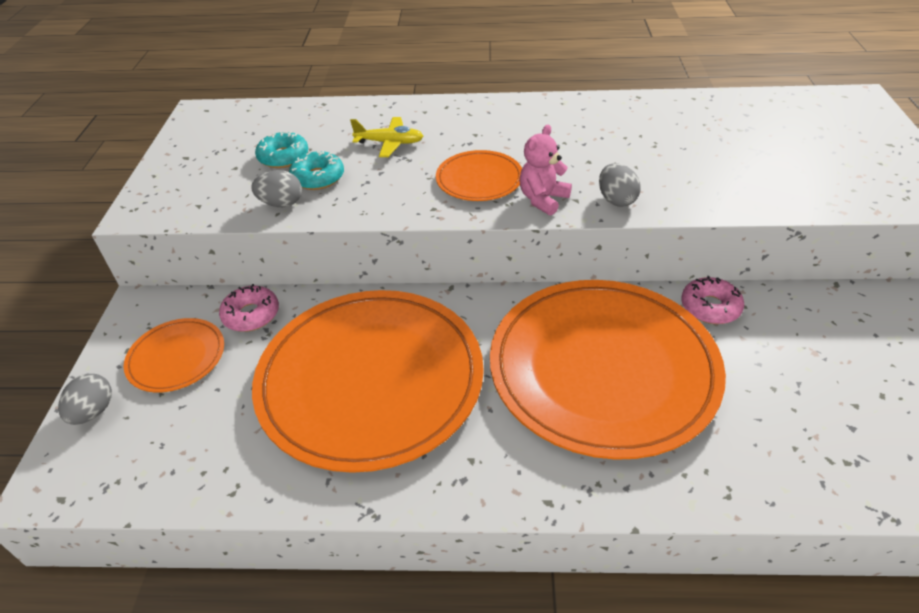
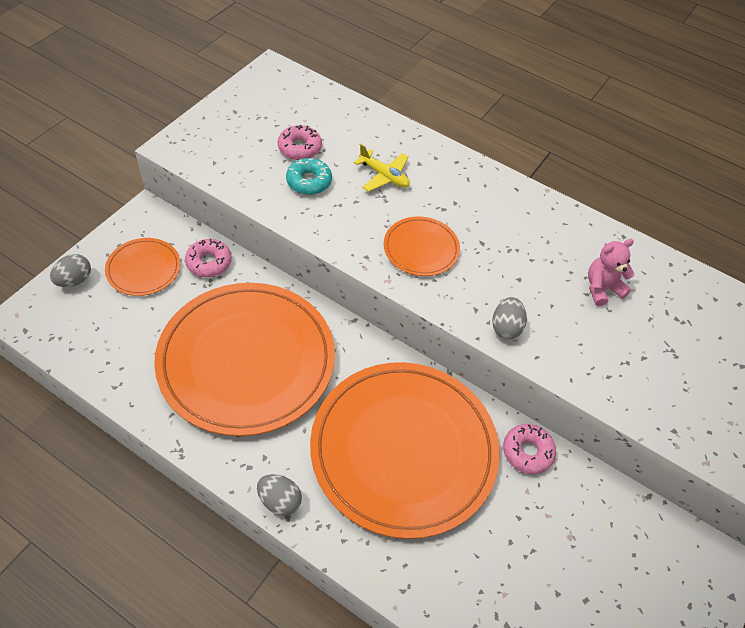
camera: 25 degrees right, 10 degrees up
(281, 204) = (268, 192): grey egg -> grey egg (280, 501)
(283, 157) = (300, 148): turquoise donut -> pink donut
(543, 199) = (451, 294): pink teddy bear -> pink teddy bear (602, 288)

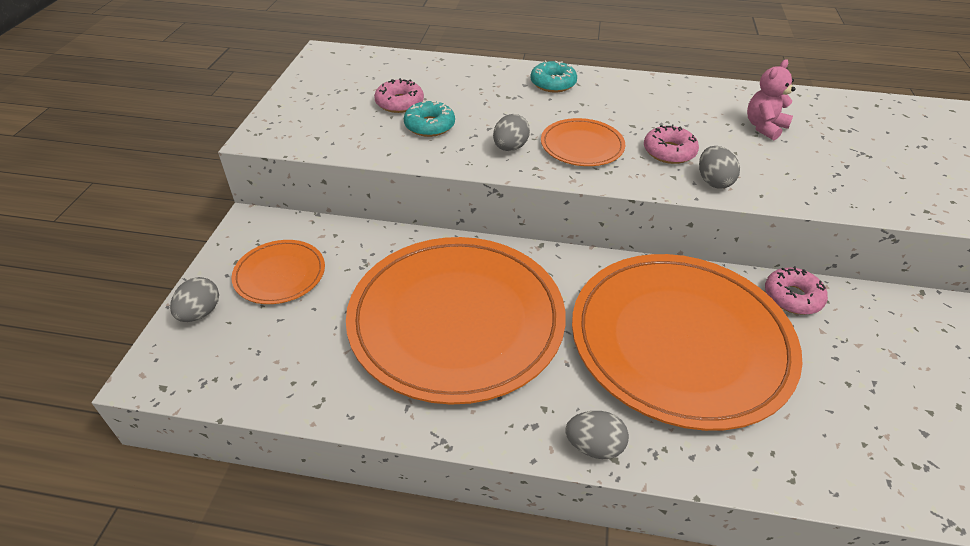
camera: 20 degrees left, 10 degrees down
(209, 262) = (352, 245): pink donut -> pink donut (669, 152)
(359, 228) = (510, 148): none -> grey egg
(384, 176) = (500, 102): yellow plane -> none
(445, 171) = (553, 83): none -> turquoise donut

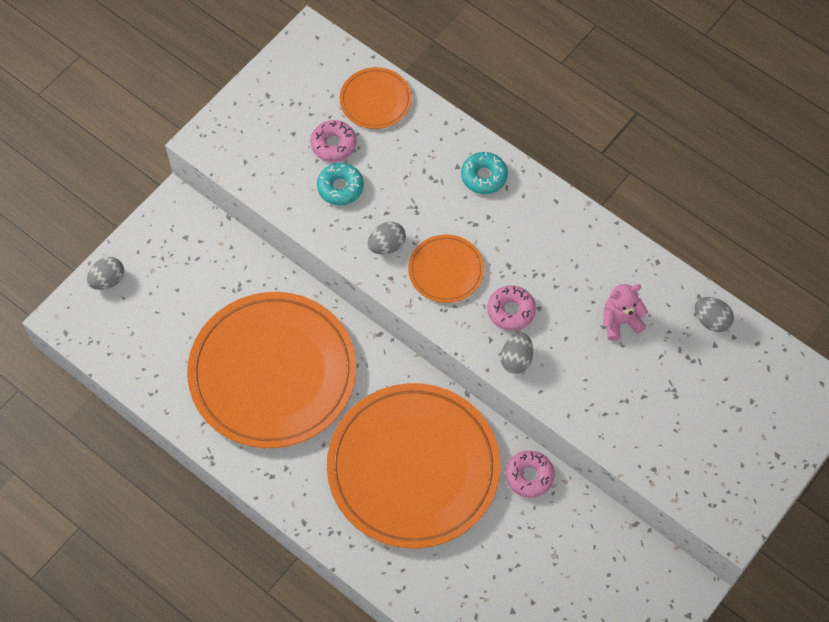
camera: 30 degrees right, 20 degrees up
(280, 274) = (174, 269): orange plate -> orange plate (375, 100)
(594, 446) = (298, 508): grey egg -> grey egg (711, 320)

